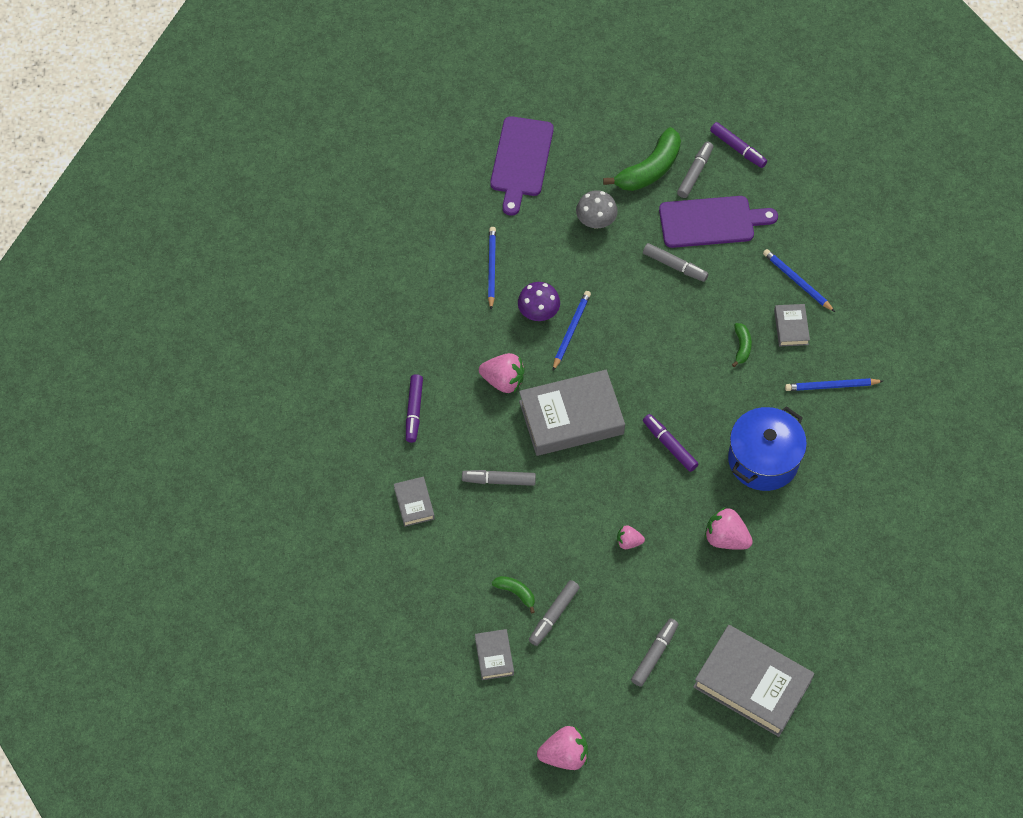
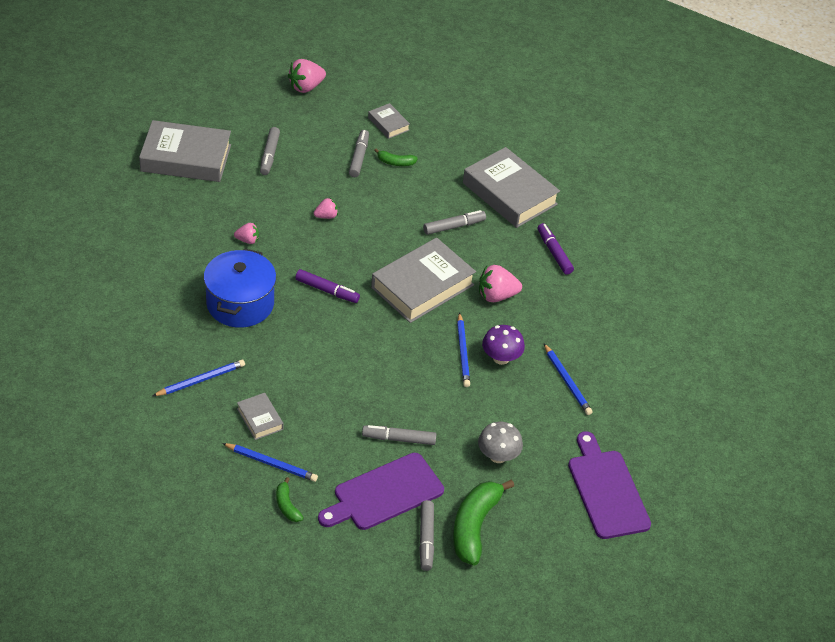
camera: 150 degrees right, 15 degrees down
(414, 503) = (509, 194): grey book -> grey book, size x2.12
(726, 538) = (247, 240): pink strawberry -> pink strawberry, size x0.58
(737, 149) = (394, 582): purple marker -> none
(741, 347) = (300, 387): green banana -> green banana (287, 505)

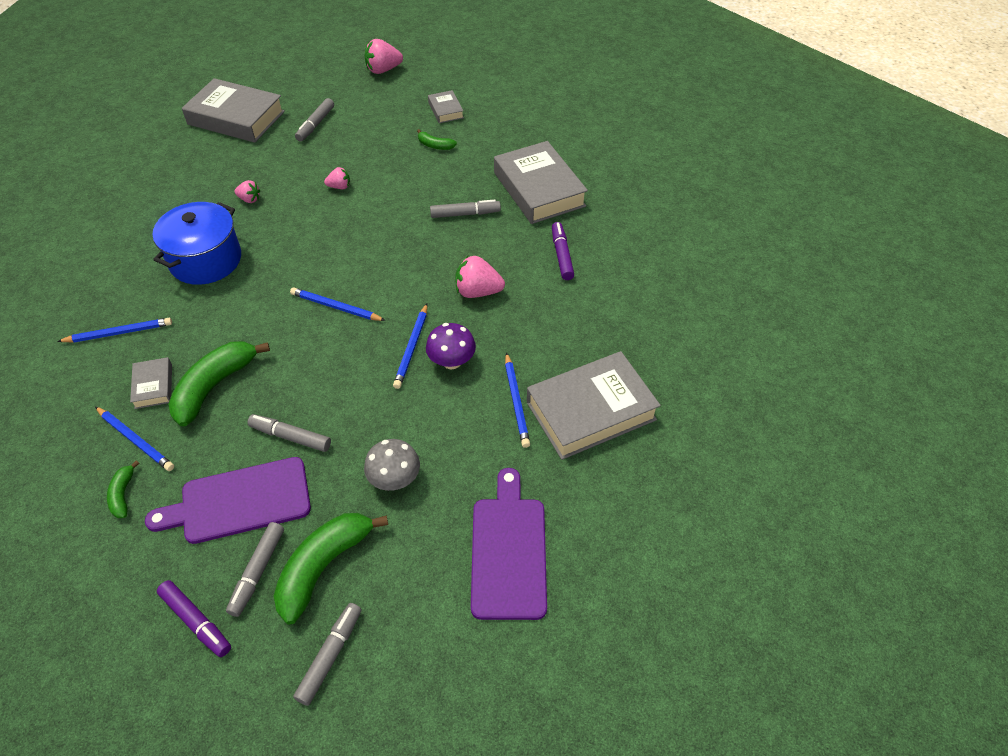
camera: 20 degrees right, 5 degrees up
(312, 410) = (214, 386): none -> green banana
(327, 291) = (300, 260): purple marker -> purple marker (196, 621)
(359, 157) = (401, 136): grey marker -> grey marker (330, 656)
(381, 328) = (336, 307): none -> blue pencil
(422, 286) = (402, 270): grey book -> grey book (590, 411)

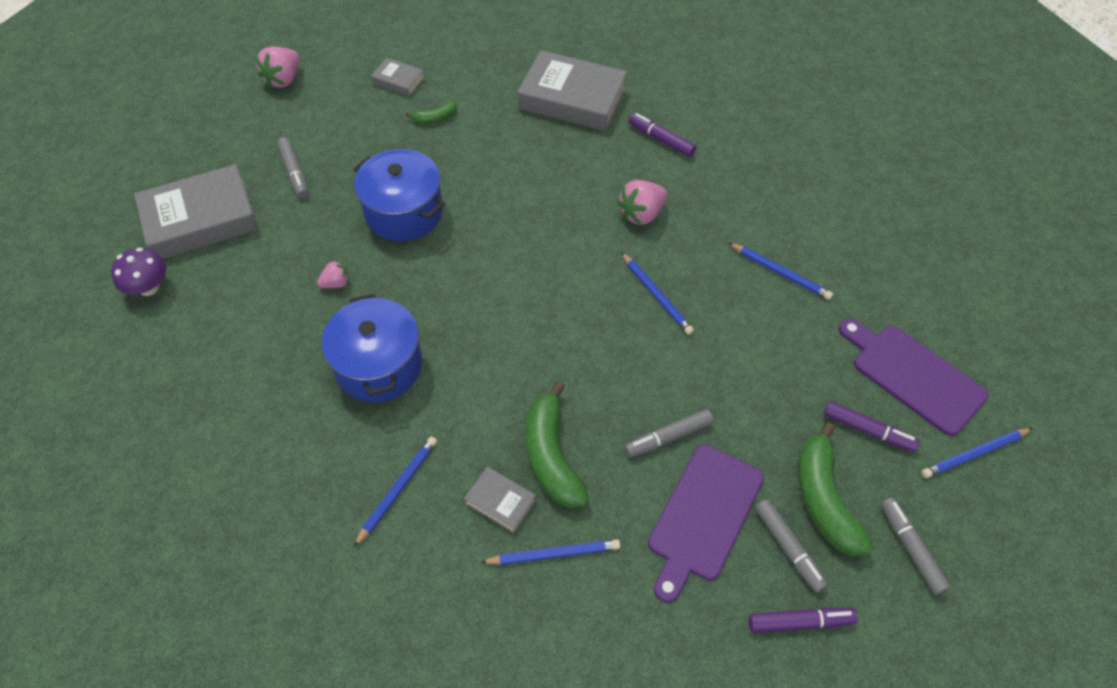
camera: 45 degrees left, 5 degrees up
(123, 495) = (610, 600): green banana -> none
(336, 307) = (553, 312): blue pencil -> blue pencil (974, 454)
(339, 187) = (404, 212): pink strawberry -> blue pot
(394, 479) = (781, 398): grey mushroom -> none
(419, 554) = (868, 431): none -> purple marker
(451, 361) = (698, 281): purple mushroom -> purple mushroom (148, 287)
(465, 214) = (544, 159): grey marker -> none
(590, 411) = (832, 238): grey book -> none

